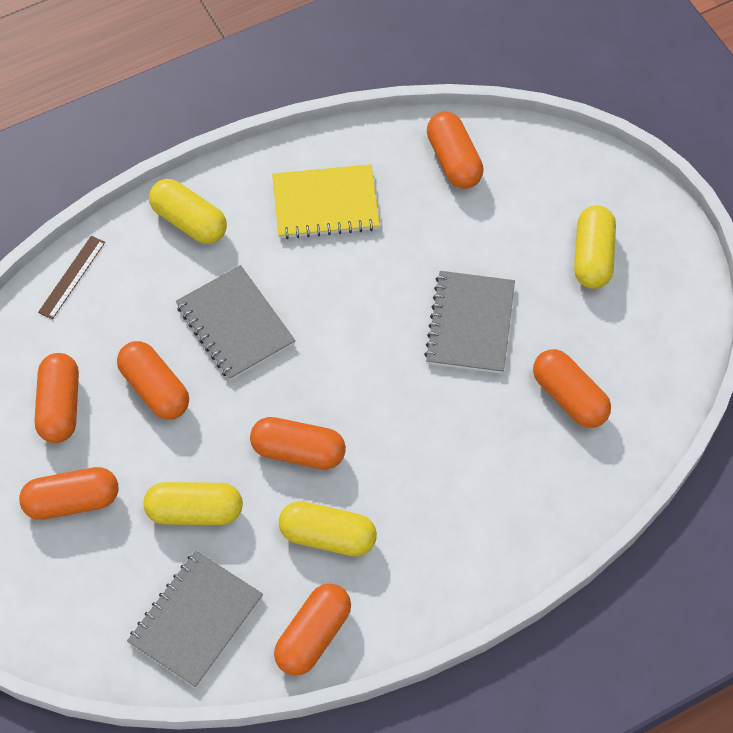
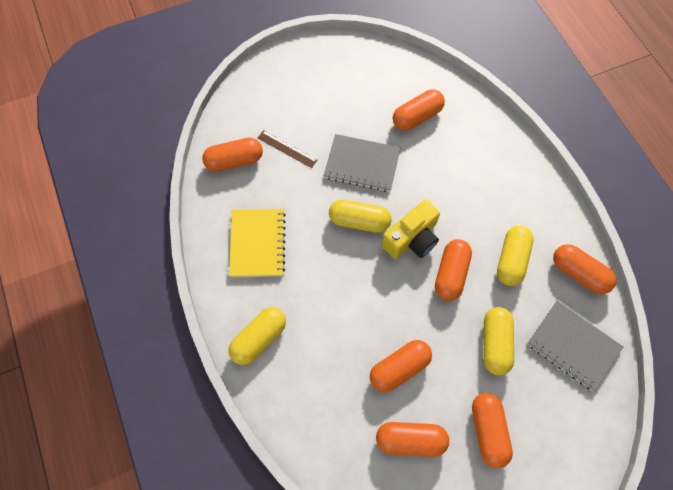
camera: 85 degrees left, 5 degrees up
(72, 277) = (298, 431): brown ruler -> brown ruler (287, 149)
(235, 325) = (350, 310): grey notebook -> none
(350, 397) = (412, 239): none -> yellow camera
(592, 256) = (319, 92): yellow capsule -> yellow capsule (359, 221)

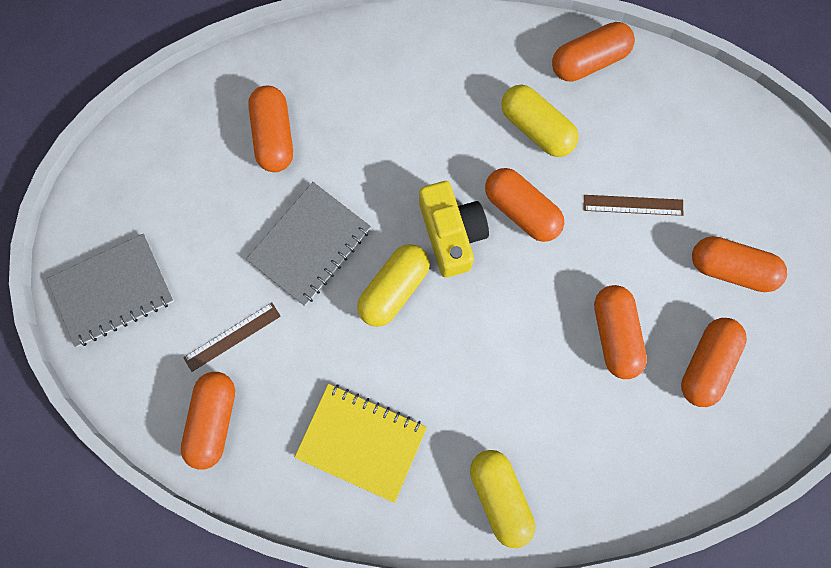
camera: 65 degrees left, 10 degrees up
(495, 344) = (633, 205): yellow capsule -> brown ruler
(573, 346) = (673, 119): grey notebook -> grey notebook (112, 291)

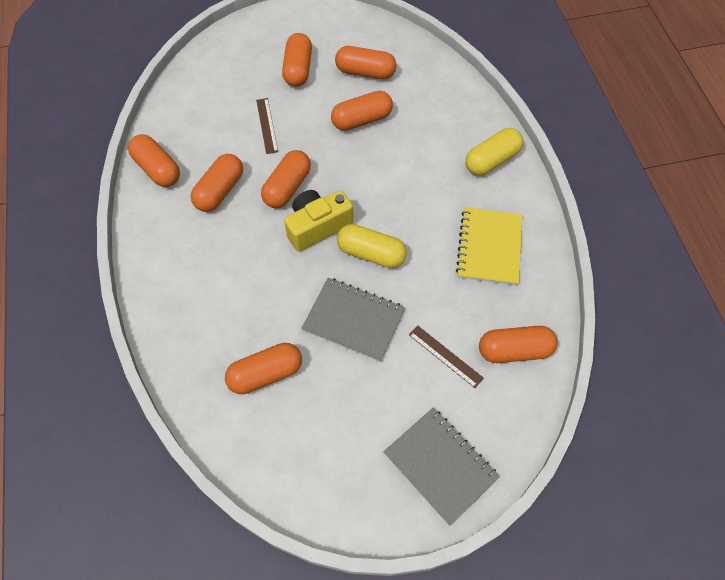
camera: 105 degrees left, 15 degrees down
(536, 128) = (220, 191): yellow capsule -> orange capsule

